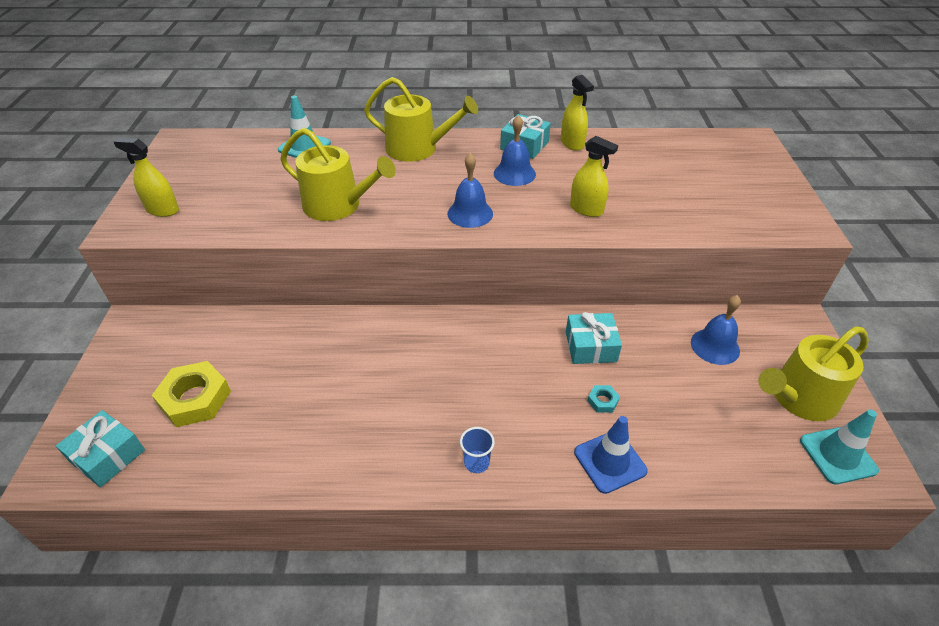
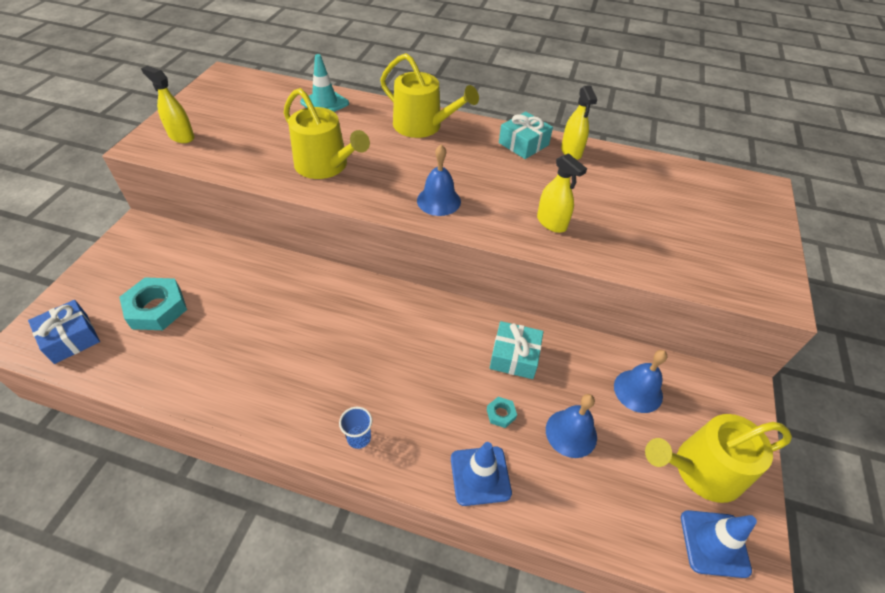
camera: 15 degrees right, 5 degrees up
(107, 455) = (71, 338): turquoise gift -> blue gift
(195, 399) = (156, 308): yellow nut -> turquoise nut
(514, 173) = (500, 170): blue bell -> blue bell (571, 433)
(837, 455) = (714, 543): turquoise traffic cone -> blue traffic cone

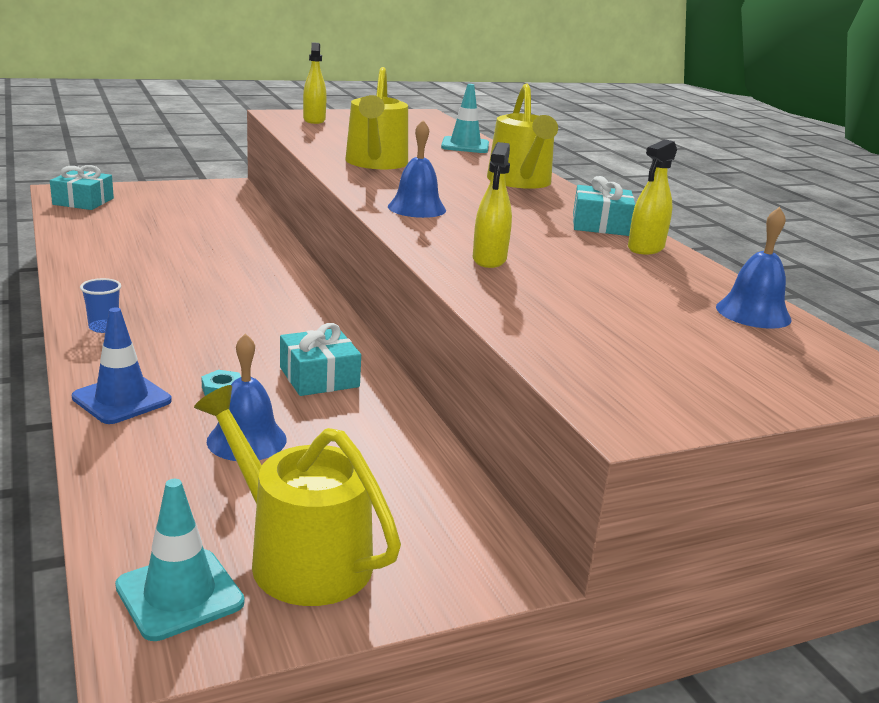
camera: 50 degrees right, 25 degrees down
(71, 338) = (83, 201): blue gift -> turquoise gift
(156, 308) = (151, 215): turquoise nut -> none
(638, 391) = (379, 473): blue bell -> blue bell (753, 313)
(714, 543) = (179, 594): blue traffic cone -> turquoise traffic cone

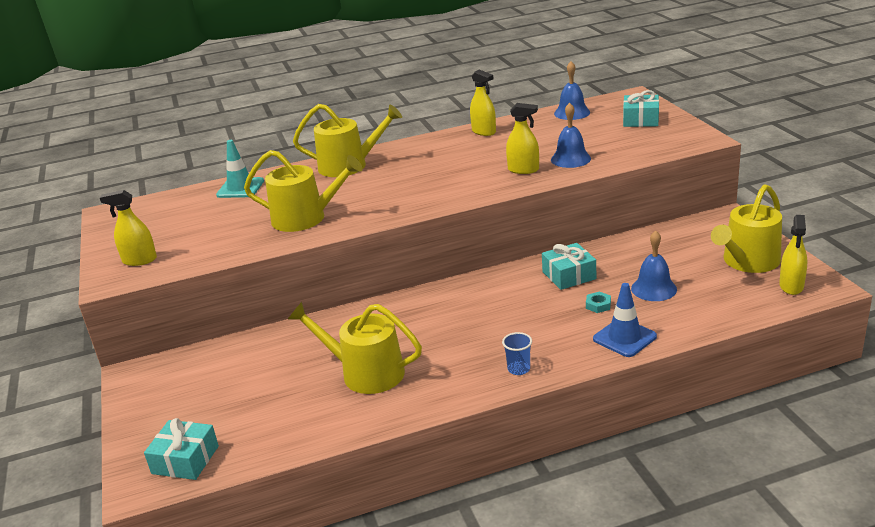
camera: 80 degrees left, 5 degrees up
(160, 258) = (365, 373): none -> yellow watering can
(179, 594) = (791, 286): turquoise traffic cone -> yellow spray bottle
(416, 208) = (427, 195): blue bell -> blue bell (570, 159)
(600, 225) = (443, 142): turquoise gift -> turquoise gift (640, 120)

